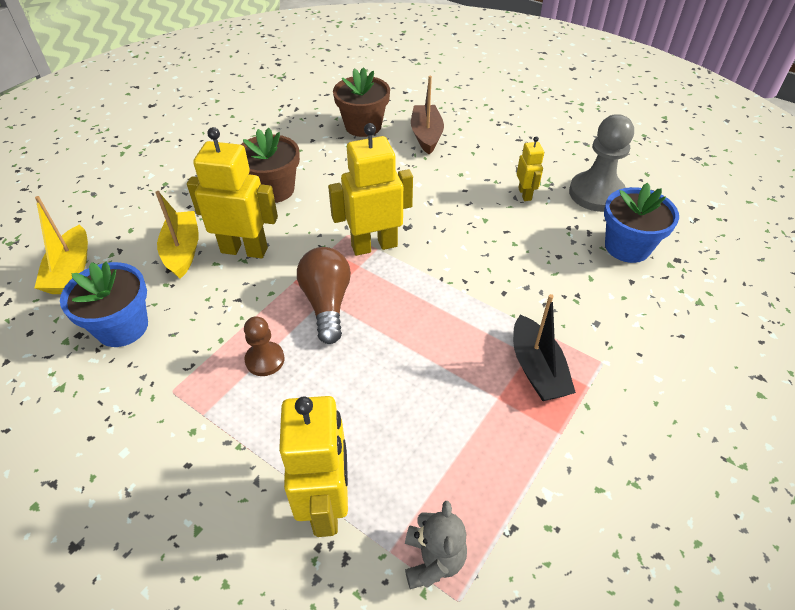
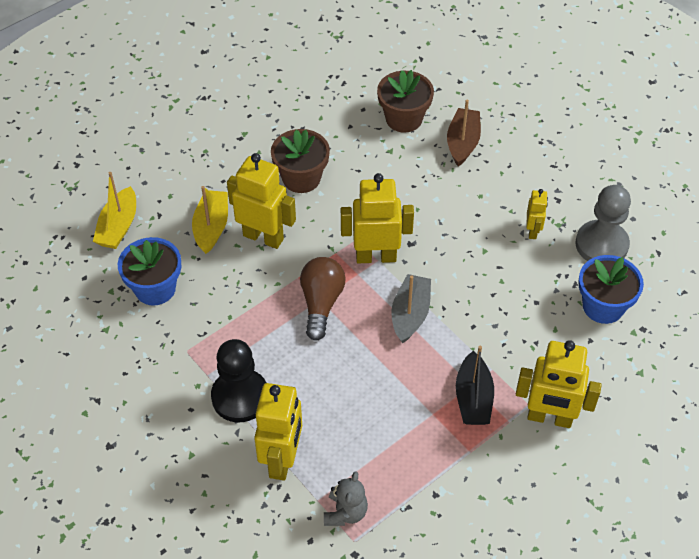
camera: 15 degrees right, 5 degrees up
(251, 433) = (240, 397): none -> black pawn
(265, 360) = (261, 341): brown pawn -> none
(431, 294) = (410, 314): none -> grey boat
(631, 371) = (549, 418): none -> yellow robot

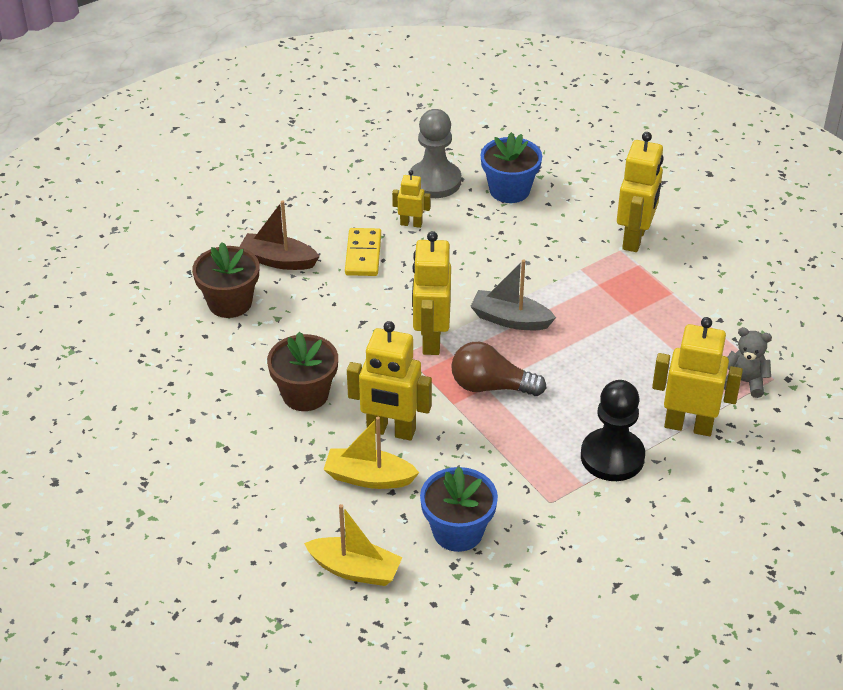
camera: 85 degrees left, 10 degrees down
(263, 237) = (391, 431): yellow robot -> yellow robot turned 105 degrees counterclockwise
(473, 398) = (613, 285): black boat -> none
(481, 199) = (363, 254): none -> yellow domino

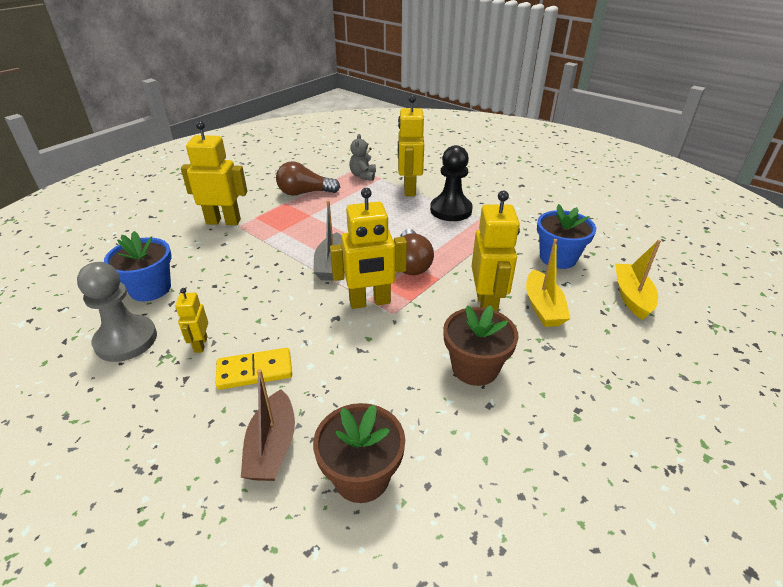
camera: 105 degrees left, 5 degrees down
(698, 314) = (305, 193): none -> brown light bulb

